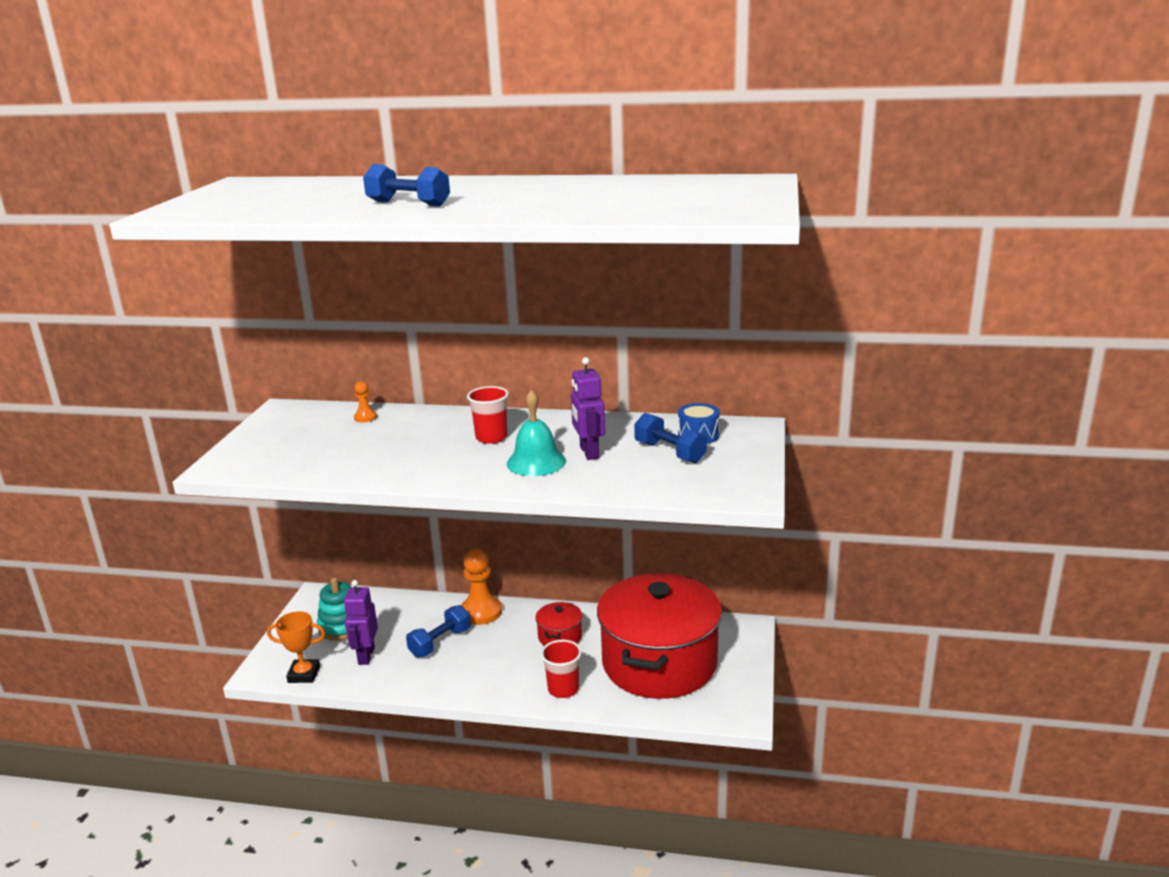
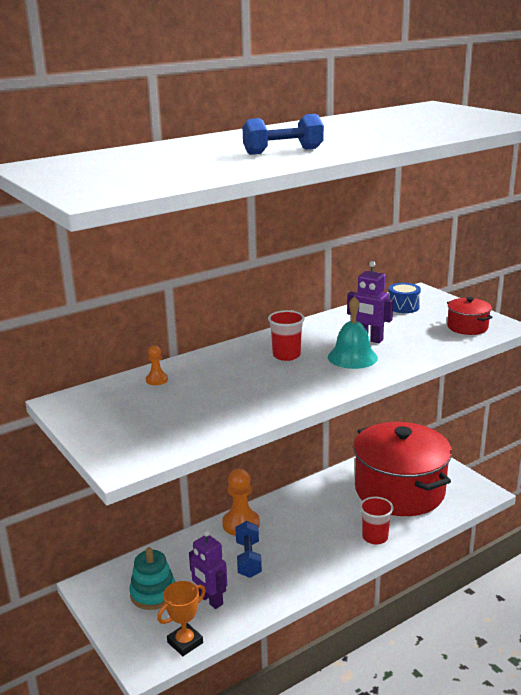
camera: 45 degrees left, 0 degrees up
(560, 637) = (319, 509): red pot -> red pot (467, 327)
(670, 452) = (412, 321): blue dumbbell -> none

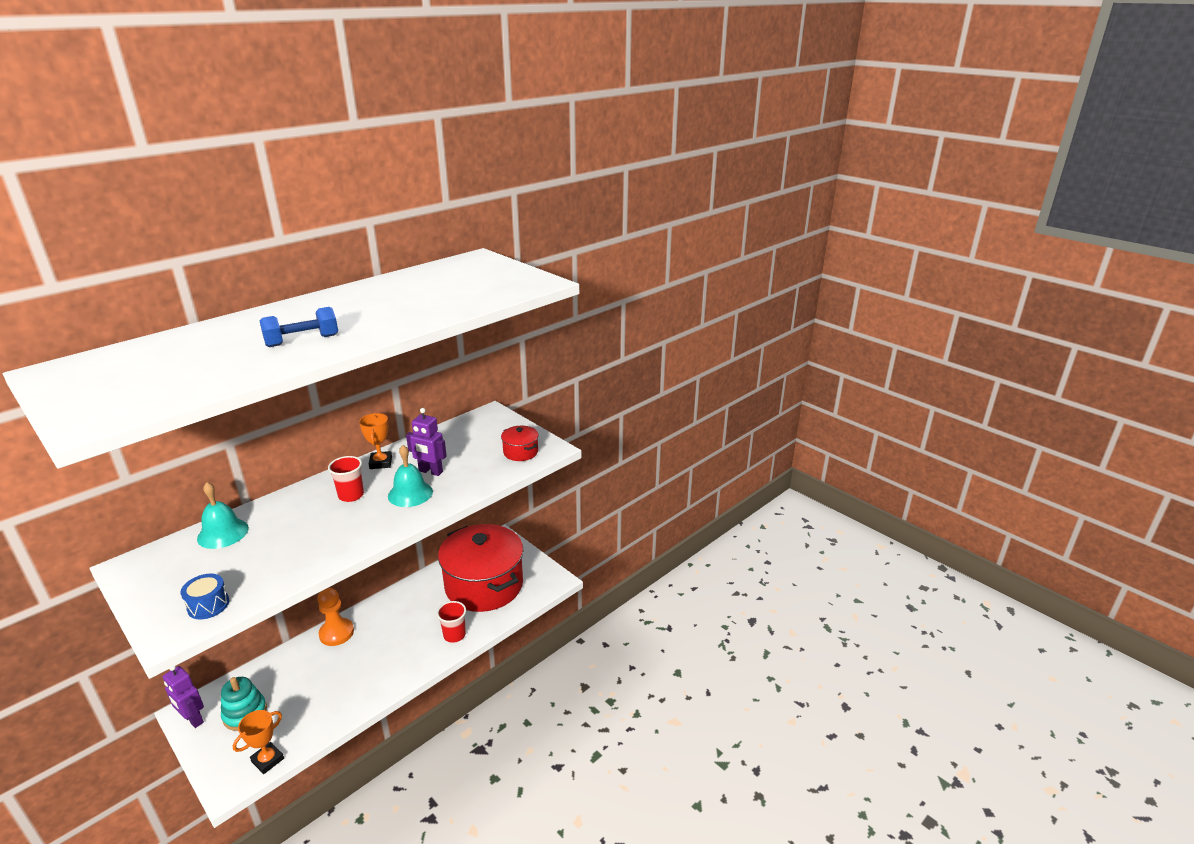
camera: 10 degrees left, 5 degrees up
(157, 380) = (223, 533): orange pawn -> turquoise bell
(210, 600) = (297, 714): purple robot -> purple robot (193, 719)
(248, 559) = (338, 668): blue dumbbell -> none
(310, 329) = (381, 463): none -> orange trophy
(403, 307) = (471, 431): blue drum -> blue drum (208, 605)

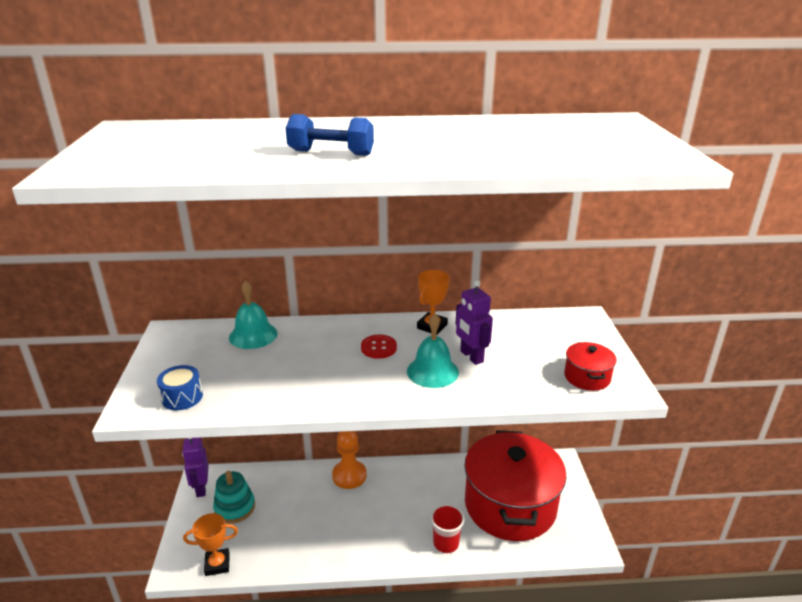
camera: 40 degrees right, 0 degrees up
(351, 495) = (378, 348): red cup -> red button

